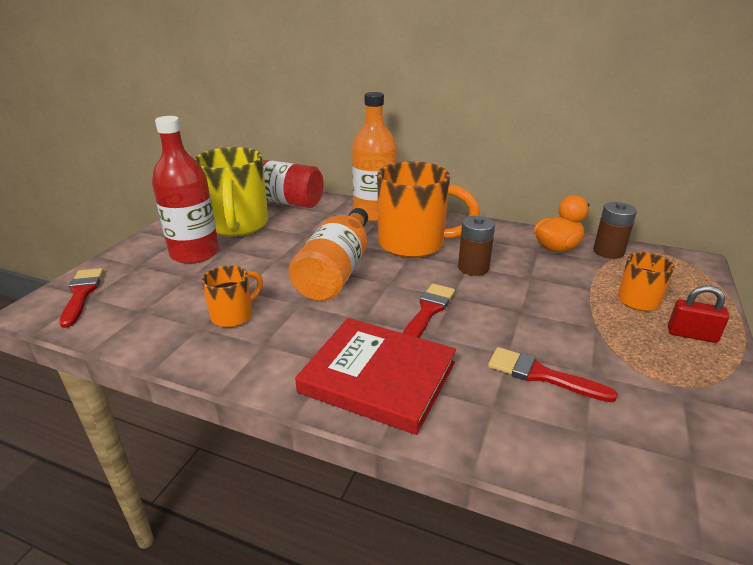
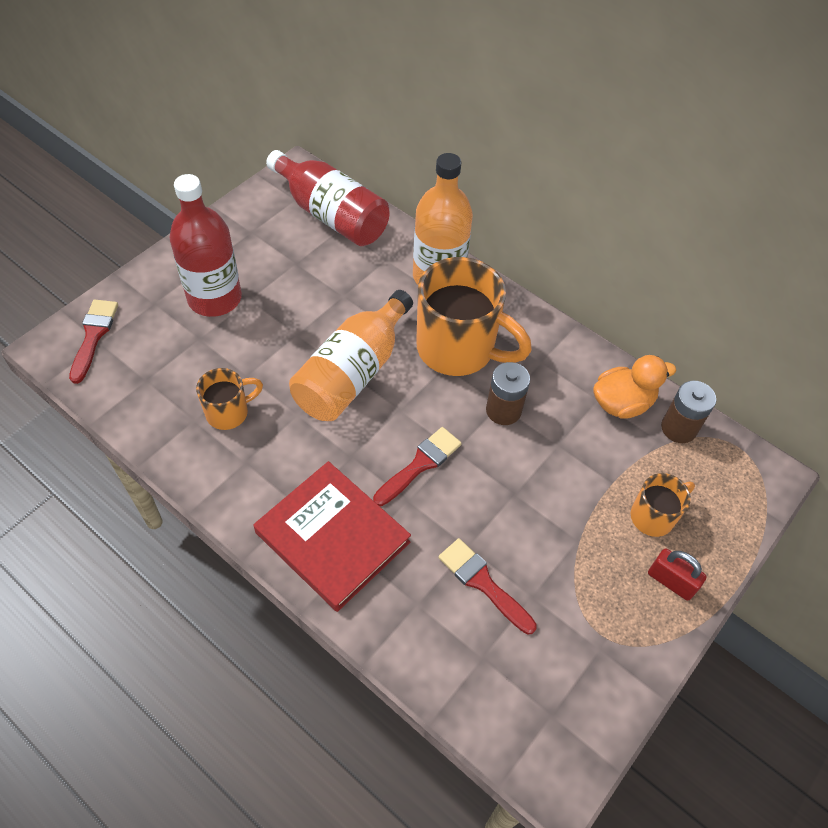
camera: 15 degrees right, 25 degrees up
(238, 226) = (273, 257): yellow mug -> none

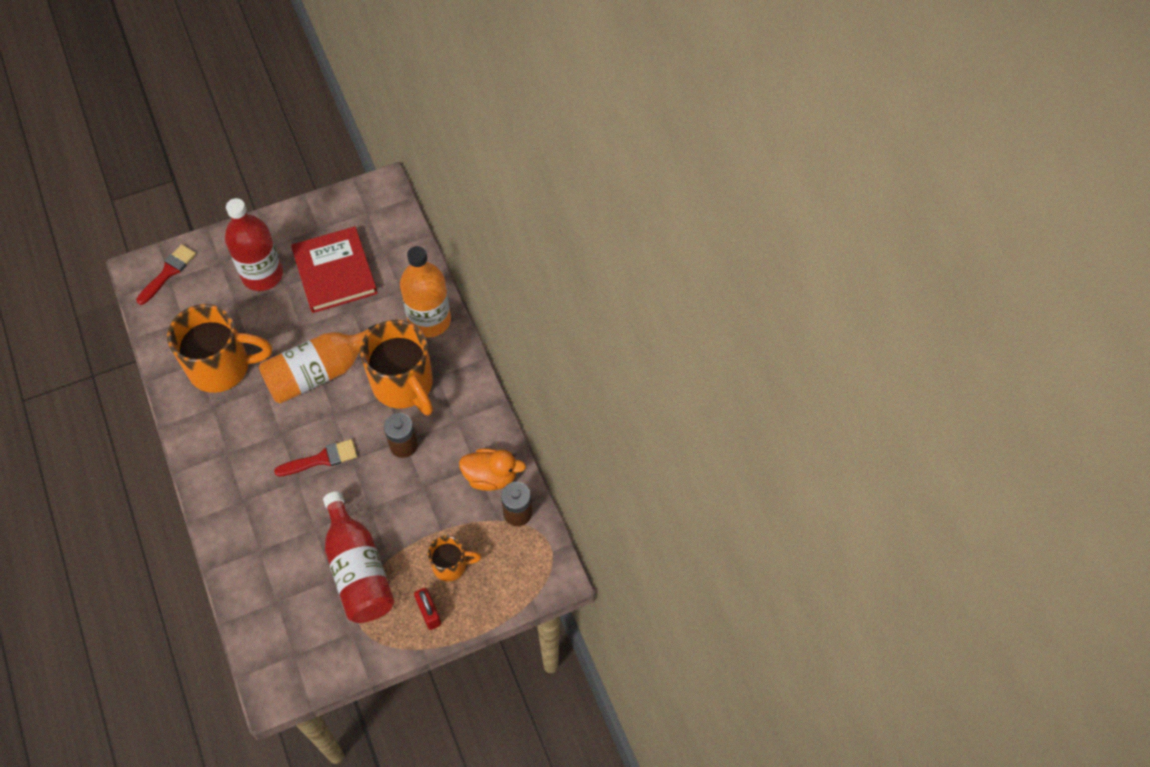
camera: 30 degrees right, 5 degrees up
(229, 412) = (222, 367): orange mug -> orange mug, size x1.96
(331, 215) = (385, 236): red bottle -> red bottle (358, 570)
(332, 537) = (235, 483): red book -> red book (335, 272)
(483, 583) = (308, 556): red brush -> none

